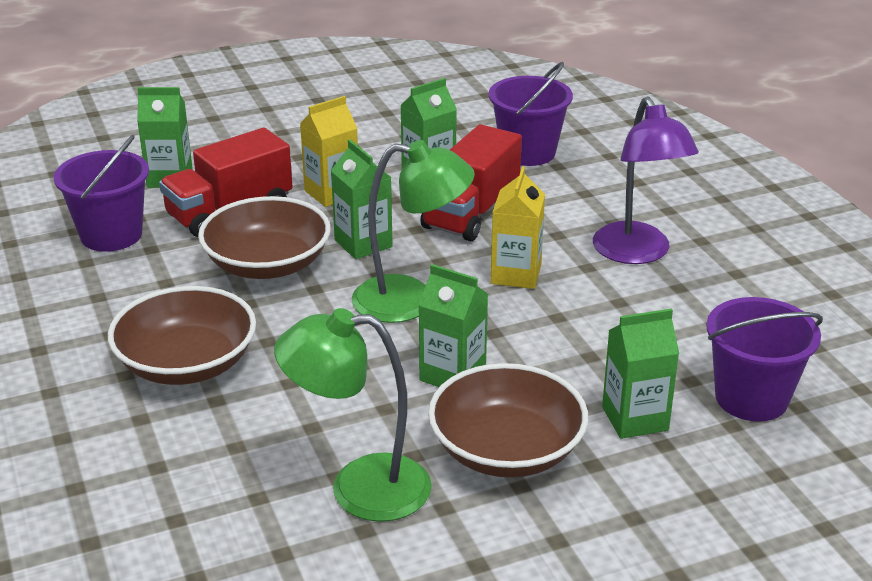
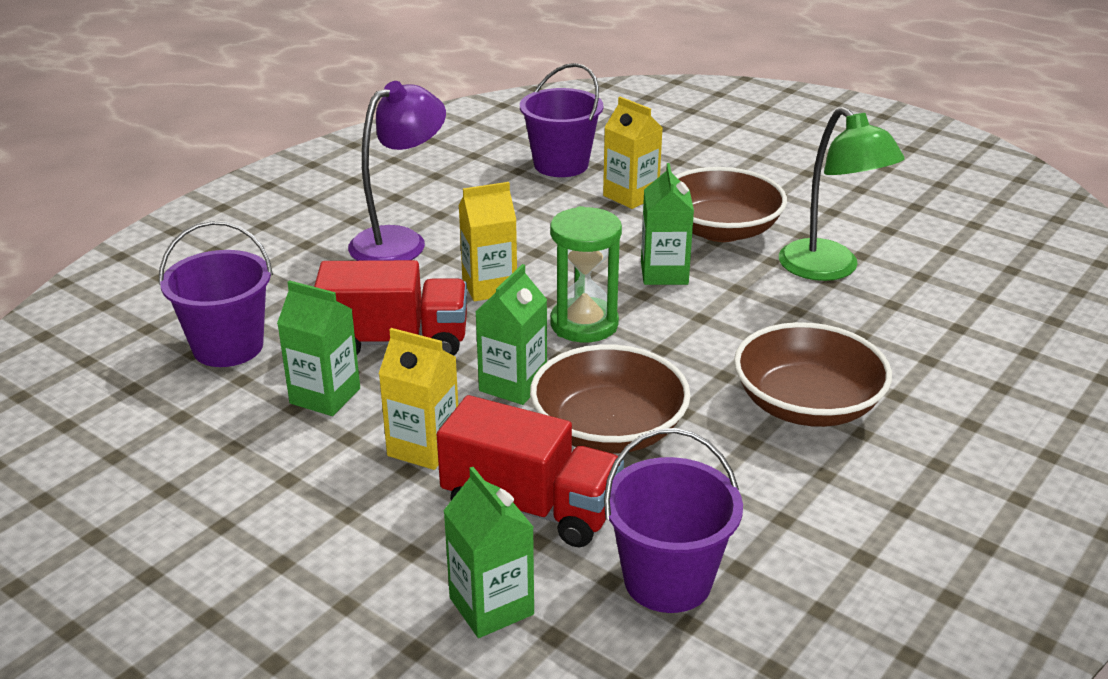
camera: 120 degrees left, 0 degrees up
(411, 300) = (584, 324): green lamp -> green hourglass
(635, 418) = (631, 196): green carton -> yellow carton

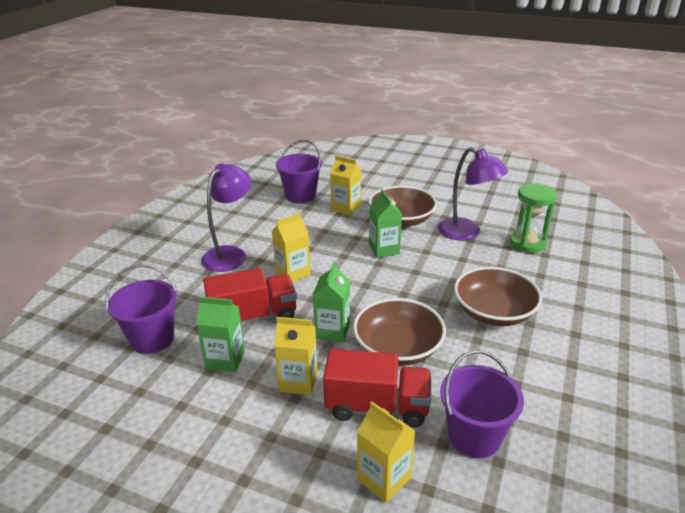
camera: 15 degrees left, 0 degrees up
(491, 606) = (384, 478): green carton -> yellow carton
(584, 324) = (355, 286): green hourglass -> green hourglass (527, 243)
(829, 269) = (466, 233): green lamp -> purple lamp

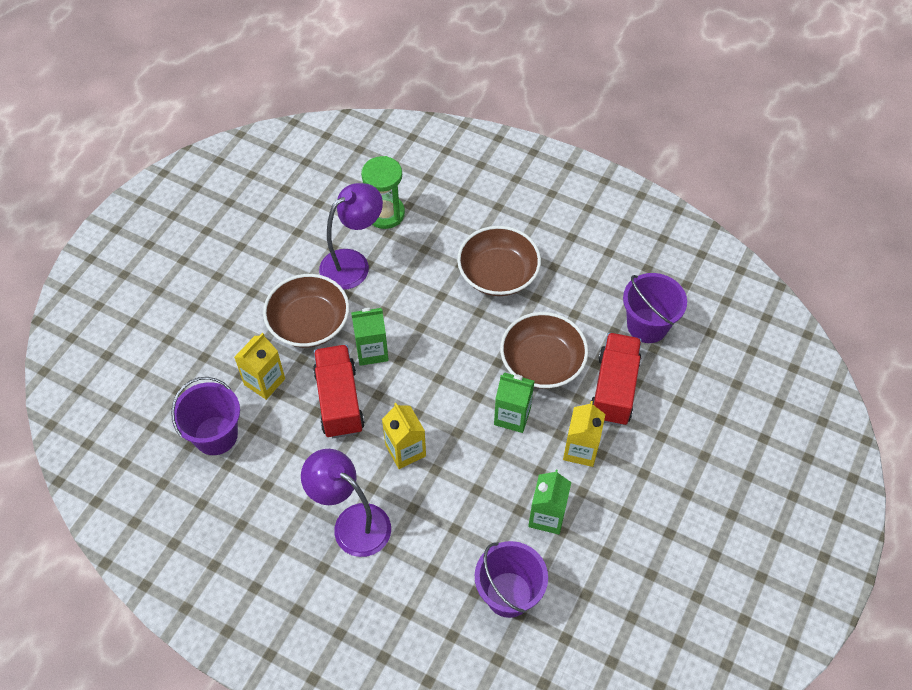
camera: 85 degrees left, 25 degrees up
(253, 316) = (481, 491): red truck -> red truck (339, 401)
(384, 478) = (686, 393): yellow carton -> none

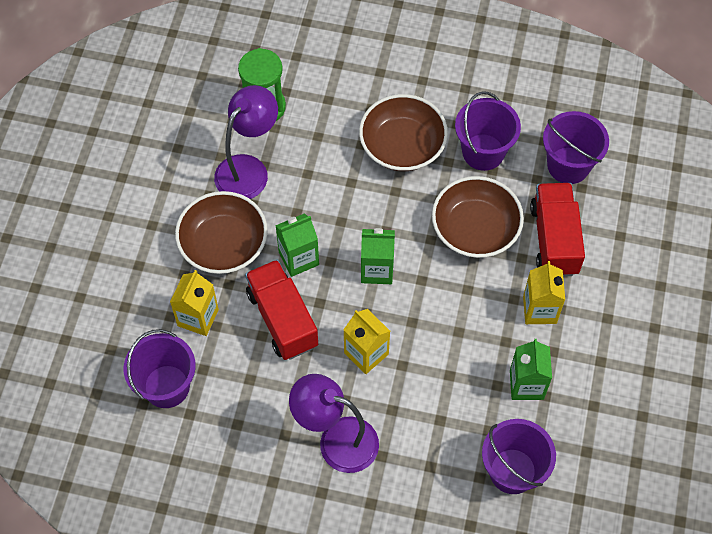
camera: 15 degrees left, 5 degrees up
(512, 416) = (462, 292): green carton -> green carton (377, 270)
(571, 296) = (483, 152): none -> purple bucket

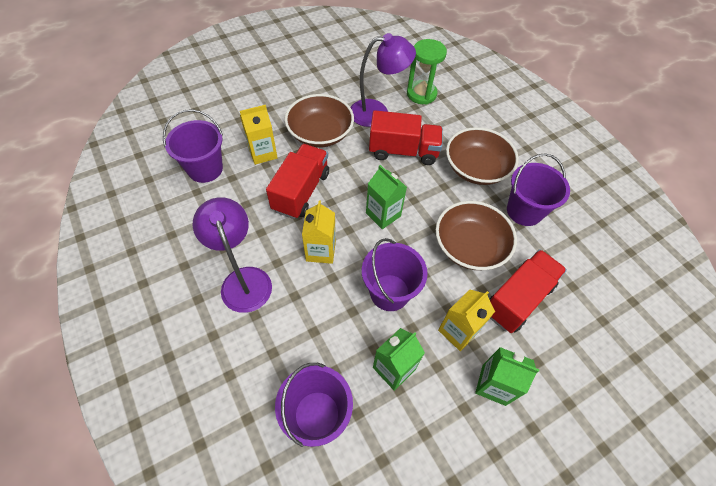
camera: 45 degrees right, 5 degrees down
(298, 258) = (348, 171): green carton -> green carton (493, 385)
(321, 189) = (403, 151): none -> red truck
(568, 165) = (577, 265): purple bucket -> purple bucket (389, 292)

